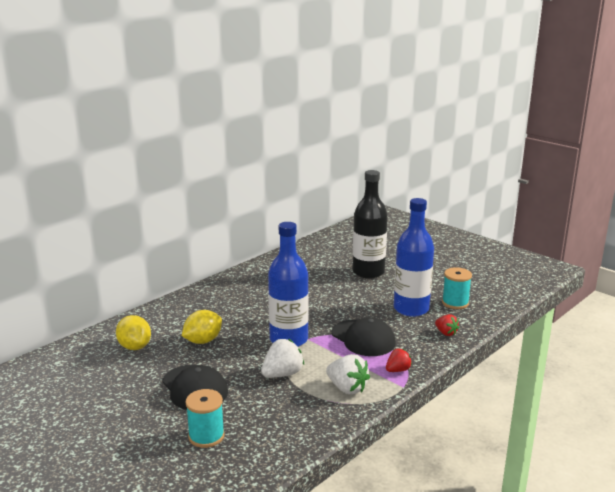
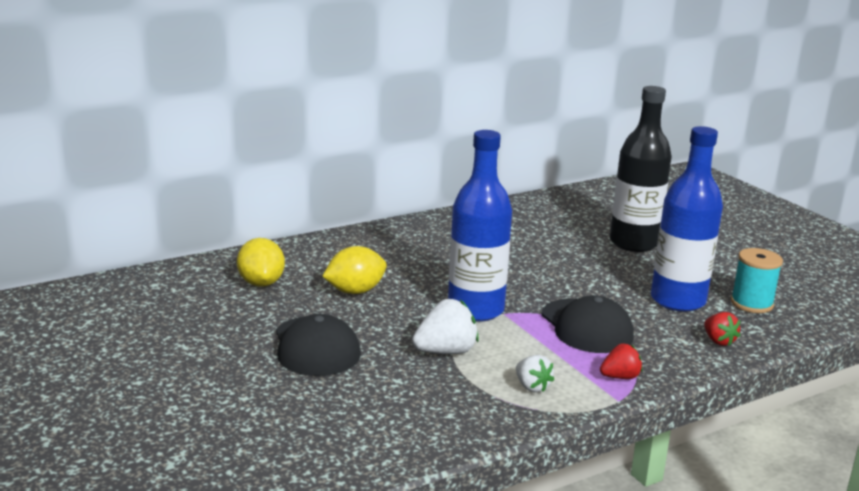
camera: 15 degrees right, 0 degrees up
(206, 436) = (302, 409): turquoise spool -> none
(347, 388) = (532, 387): white strawberry -> white strawberry, size x0.62

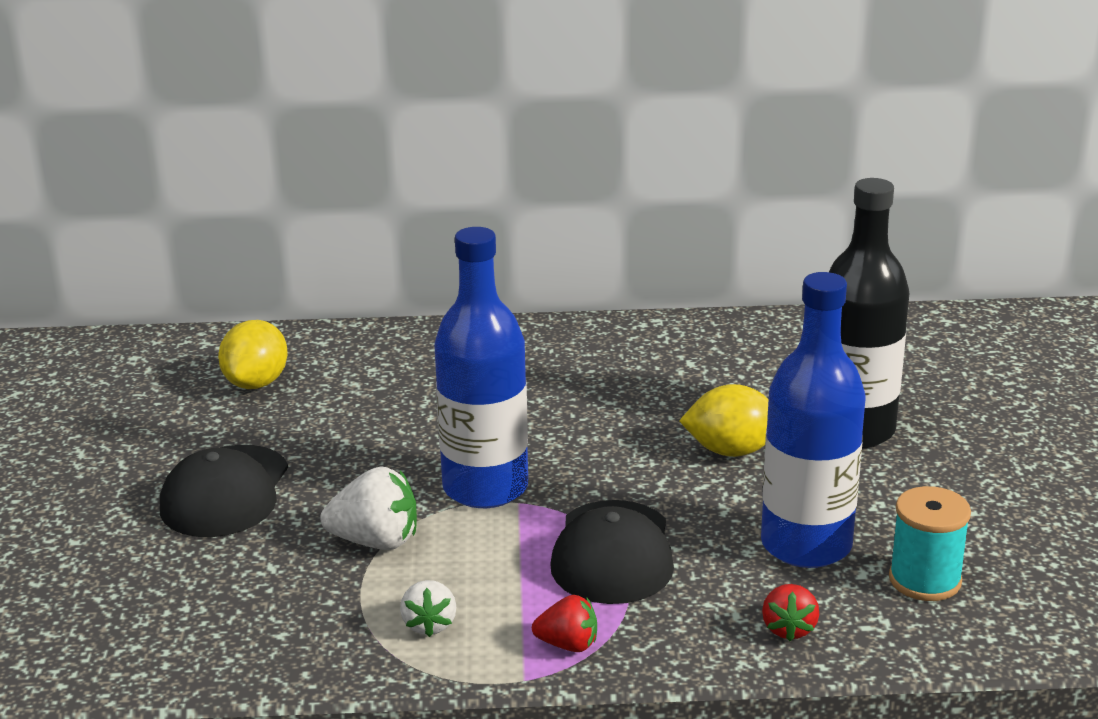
camera: 30 degrees right, 5 degrees up
(355, 291) = (358, 421): yellow lemon -> yellow lemon (731, 450)

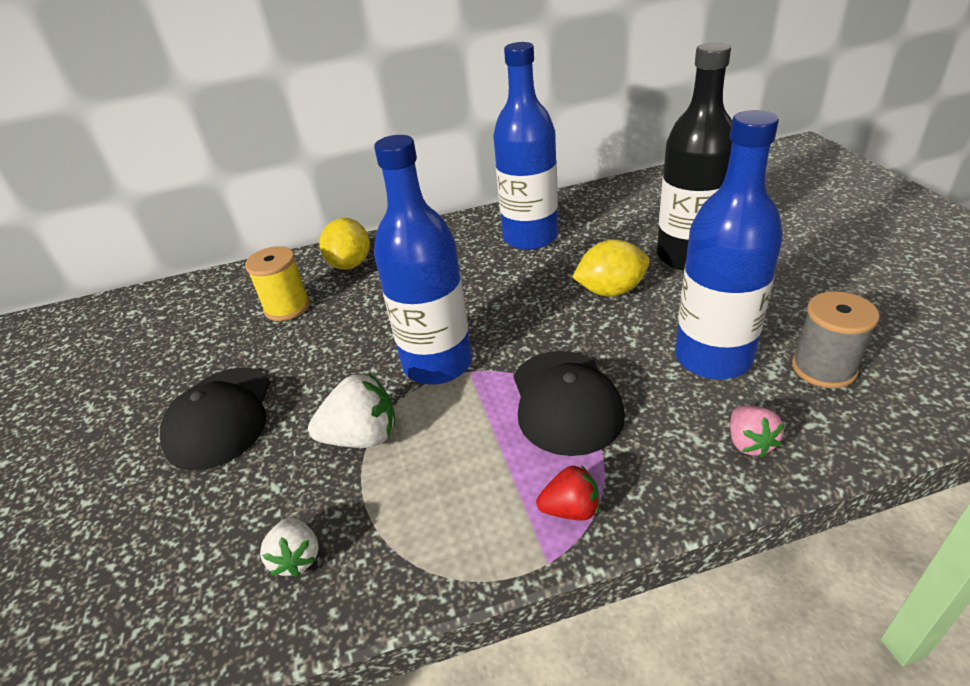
camera: 10 degrees left, 10 degrees up
(256, 383) = (231, 313): yellow lemon -> yellow lemon (350, 264)
(326, 390) = (287, 307): none -> yellow spool
(429, 624) = (436, 518): white strawberry -> white strawberry (297, 558)
(665, 366) = (530, 237): none -> blue bottle
(789, 629) = (749, 443): red strawberry -> pink strawberry
(925, 580) = (823, 368): turquoise spool -> grey spool

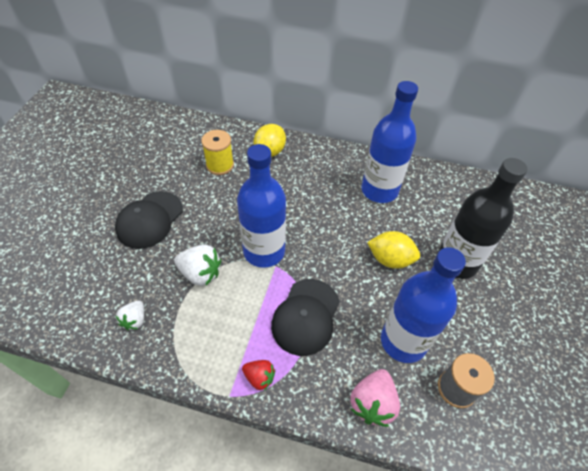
camera: 25 degrees right, 15 degrees up
(749, 443) = (372, 403): pink strawberry -> pink strawberry, size x1.60

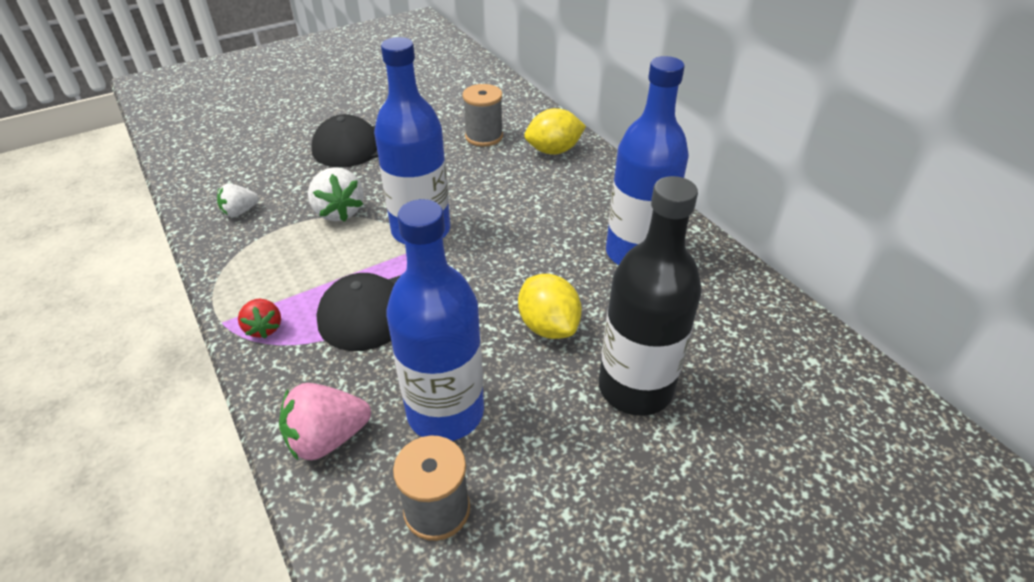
camera: 45 degrees right, 10 degrees down
(220, 165) = (484, 136): yellow spool -> grey spool

